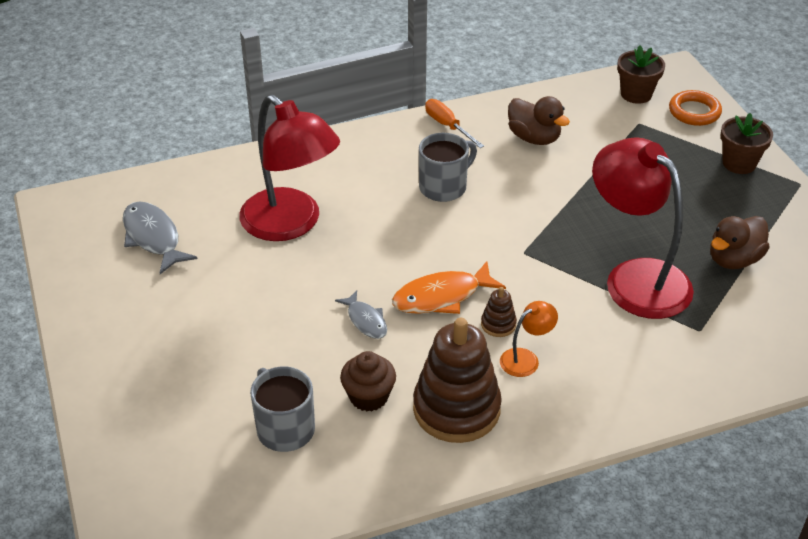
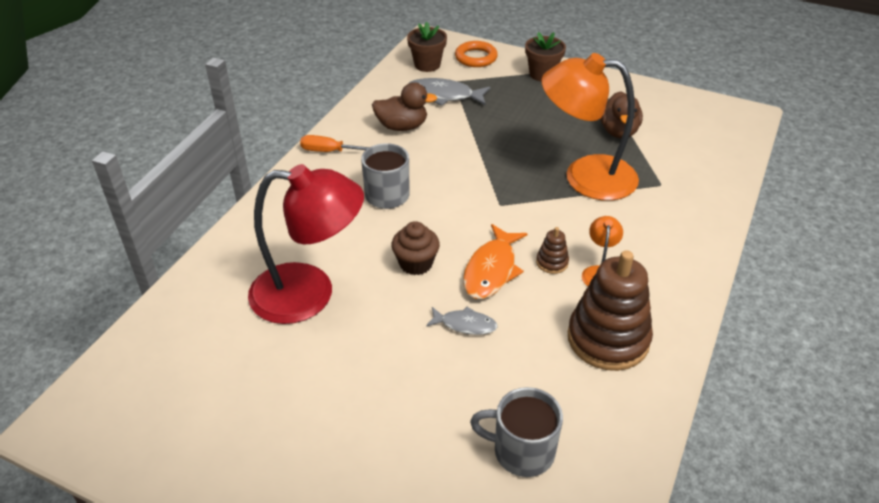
camera: 45 degrees left, 0 degrees up
(153, 237) = (201, 386): grey fish -> grey fish (444, 96)
(368, 397) = (544, 377): brown cupcake -> brown cupcake (416, 263)
(635, 278) = (585, 176): red lamp -> orange lamp

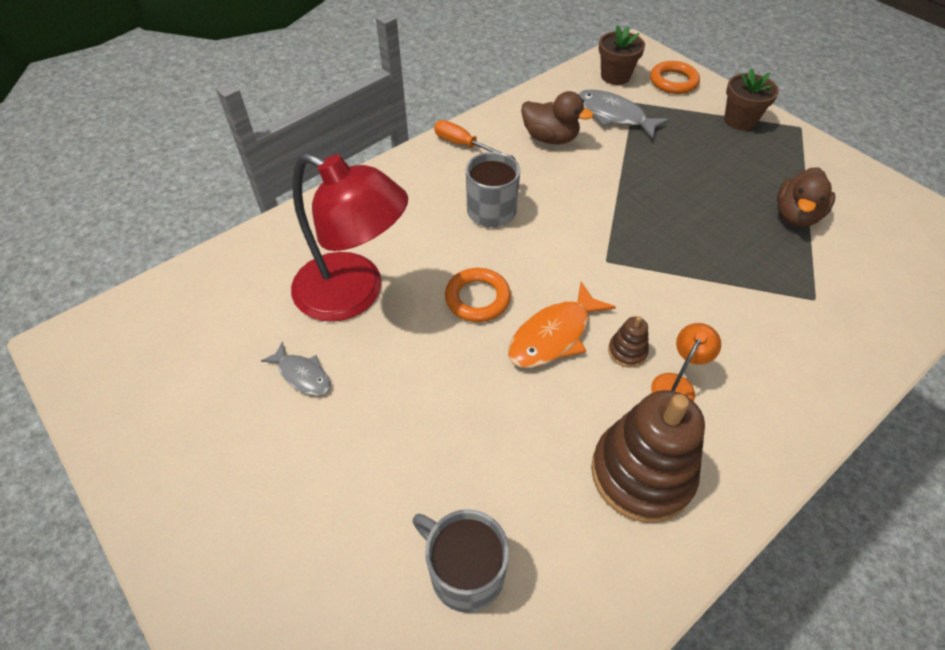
camera: 25 degrees right, 10 degrees up
(416, 263) = (477, 298): brown cupcake -> orange ring
(465, 324) = (489, 390): grey fish -> grey fish (302, 375)
(585, 176) = (724, 259): orange lamp -> none

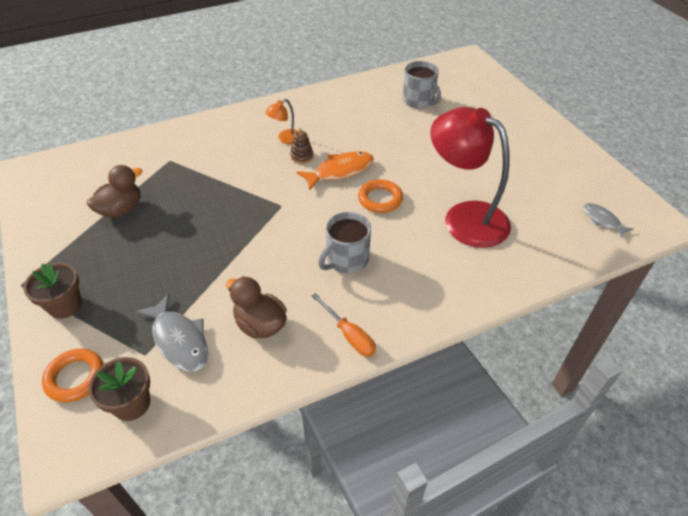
camera: 165 degrees left, 5 degrees down
(302, 375) = (497, 179): grey fish -> grey fish (602, 220)
(641, 473) = (326, 113): brown stacking toy -> none

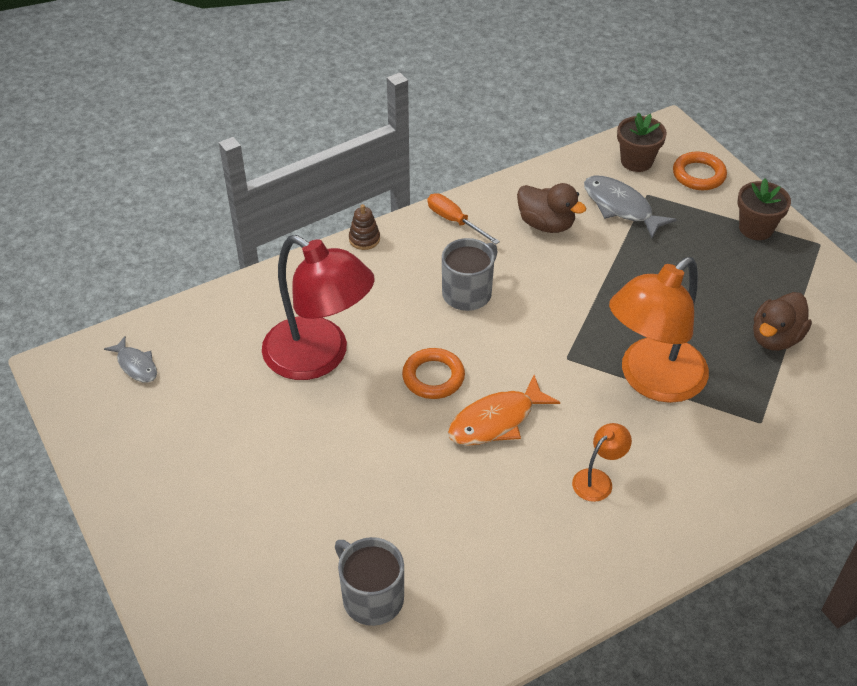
camera: 175 degrees right, 0 degrees up
(227, 188) = (652, 380): none -> orange lamp
(302, 156) = (561, 444): brown stacking toy -> brown stacking toy (364, 239)

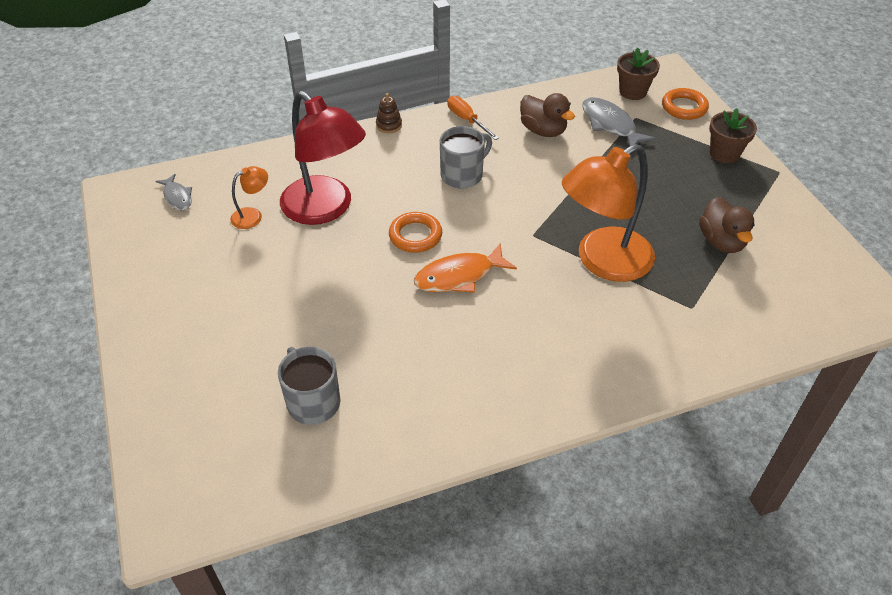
camera: 10 degrees right, 0 degrees up
(598, 479) = (534, 335): orange lamp -> orange lamp (252, 215)
(775, 338) = (721, 241): brown duck -> brown duck turned 60 degrees counterclockwise

